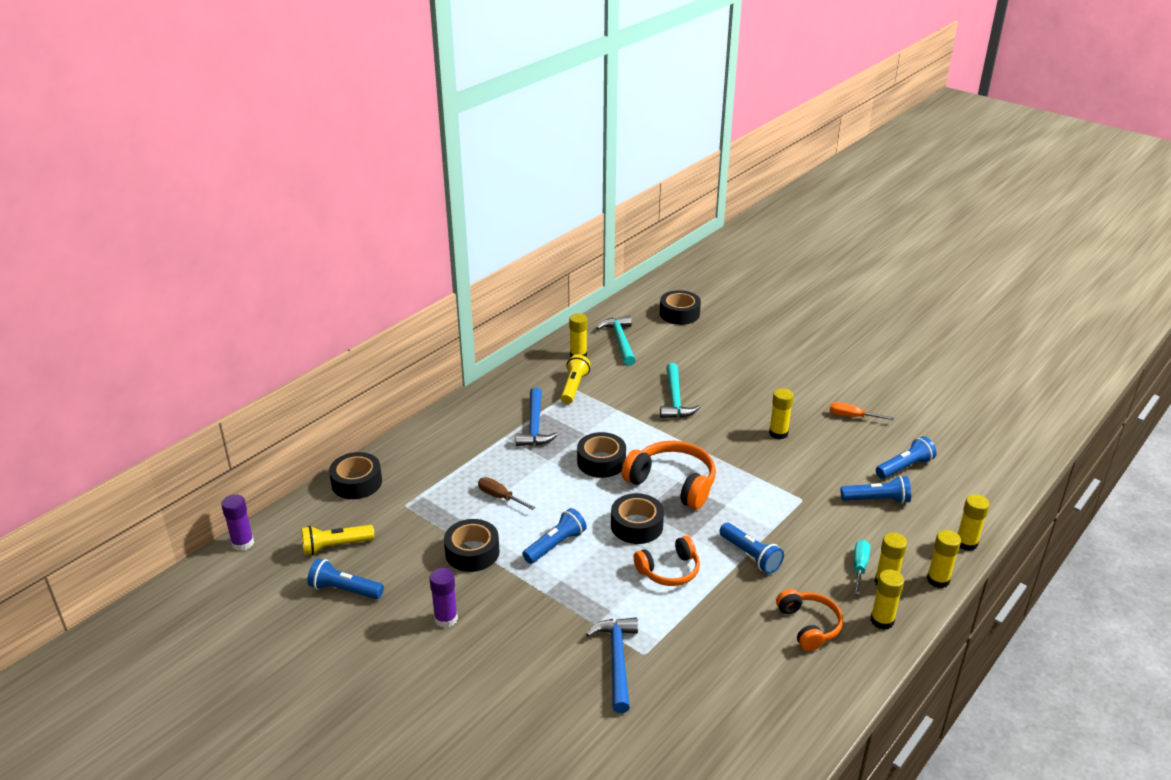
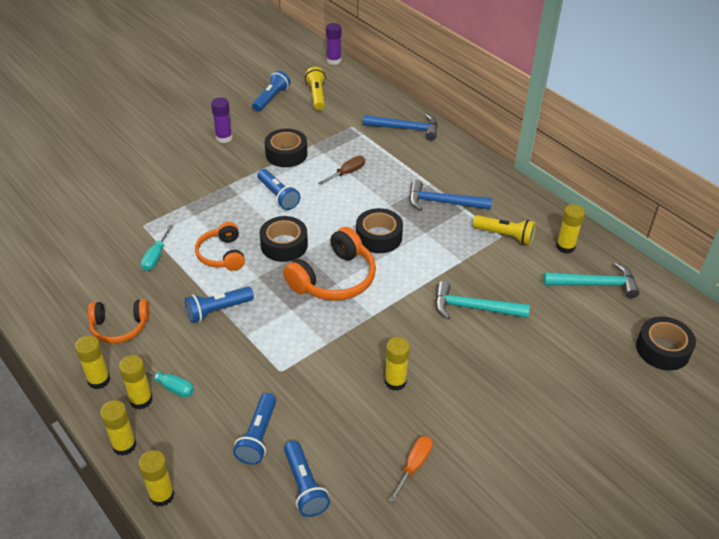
camera: 100 degrees right, 10 degrees up
(357, 482) = (386, 106): black tape -> none
(617, 661) = (144, 211): blue hammer -> blue hammer (405, 129)
(693, 626) = (156, 256): none -> turquoise screwdriver

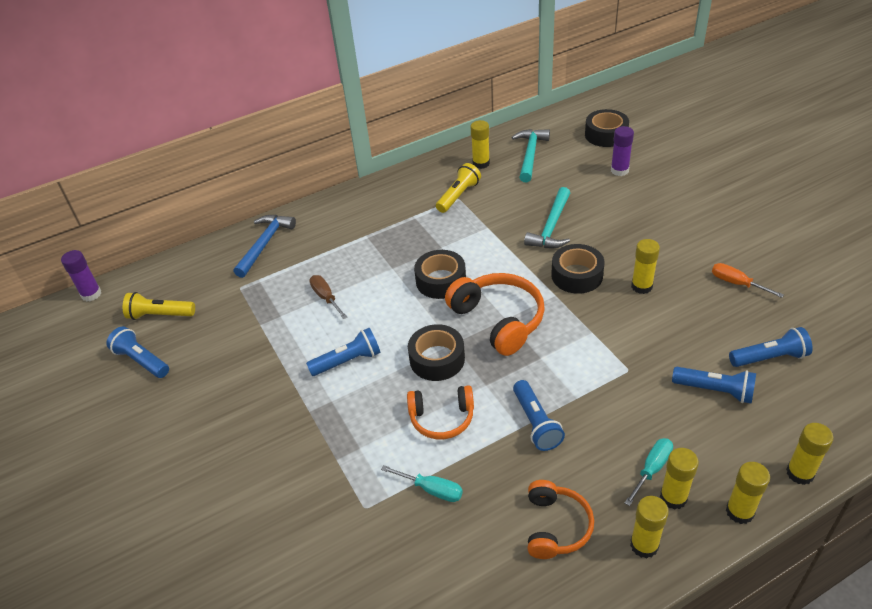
camera: 75 degrees left, 0 degrees up
(224, 138) = (206, 414): purple glue stick -> purple glue stick (619, 170)
(286, 154) = (269, 350): black tape -> black tape (577, 275)
(443, 202) = (399, 229): blue hammer -> none

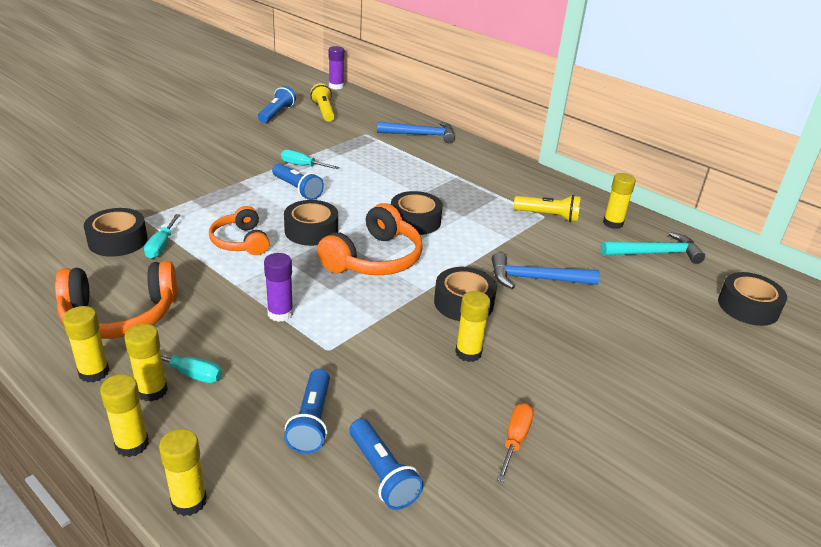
camera: 65 degrees right, 10 degrees down
(294, 350) = (303, 165): none -> turquoise screwdriver
(326, 298) = (368, 169): brown screwdriver -> none
(409, 533) = (118, 240): none -> black tape
(536, 423) = (242, 293): blue flashlight -> none
(551, 227) = (535, 279): turquoise hammer -> blue hammer
(556, 526) = (119, 315): orange headphones -> orange headphones, size x1.55
(619, 170) = (680, 323): purple glue stick -> purple glue stick (280, 313)

